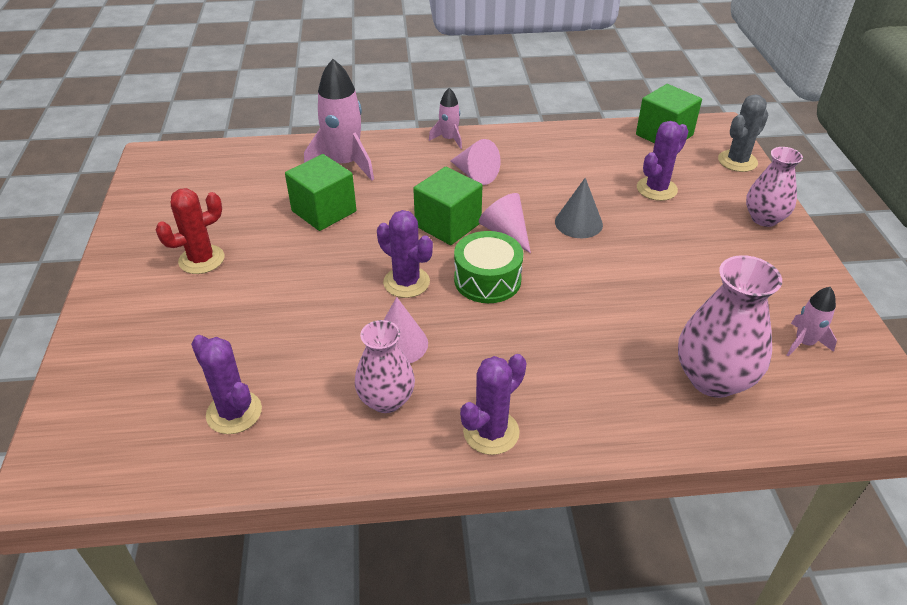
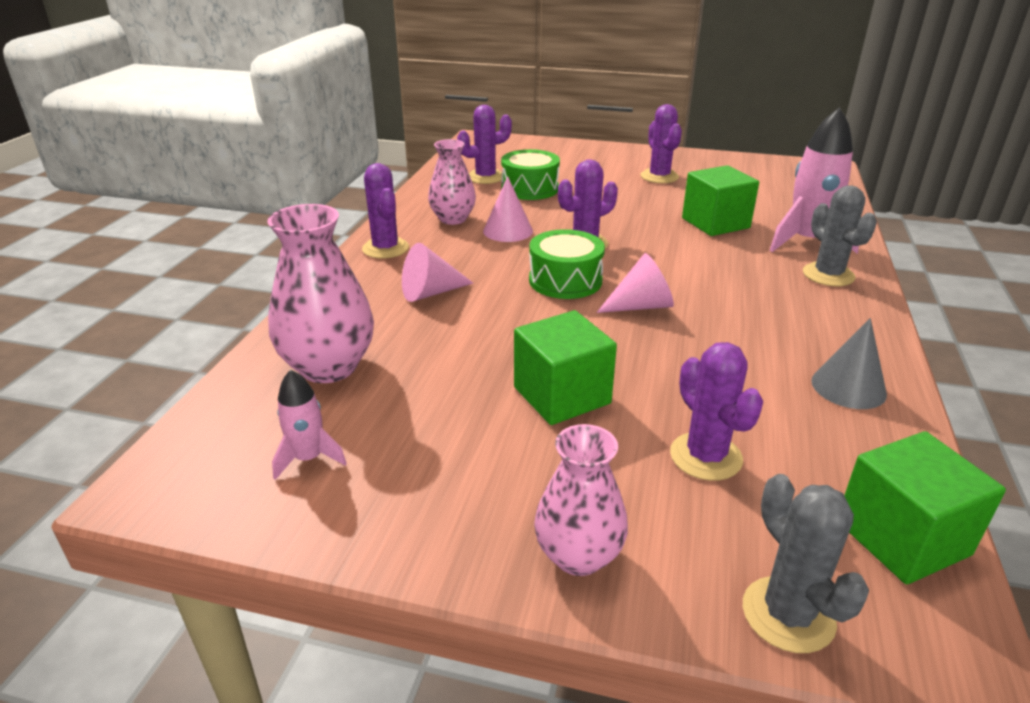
camera: 110 degrees right, 10 degrees down
(201, 259) = (659, 176): red cactus -> purple cactus
(267, 357) = (530, 188): none -> green drum
(403, 154) = (828, 275): none -> grey cactus
(448, 225) = (670, 277): green cube -> green cube (562, 395)
(449, 139) = (868, 309): pink rocket -> none
(475, 174) = (774, 311): pink cone -> pink cone (430, 293)
(578, 223) = (641, 359): grey cone -> grey cone (848, 387)

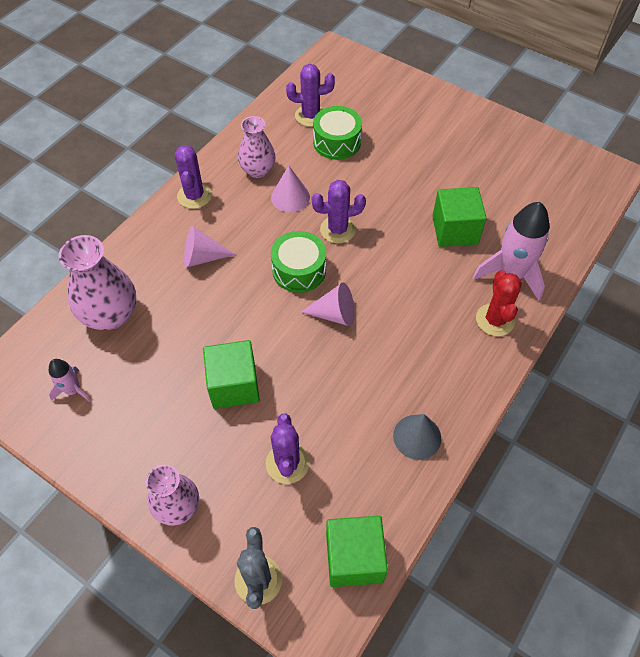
camera: 20 degrees right, 25 degrees up
(659, 176) = (453, 151): purple cactus -> none
(828, 275) = (495, 320): grey cactus -> red cactus

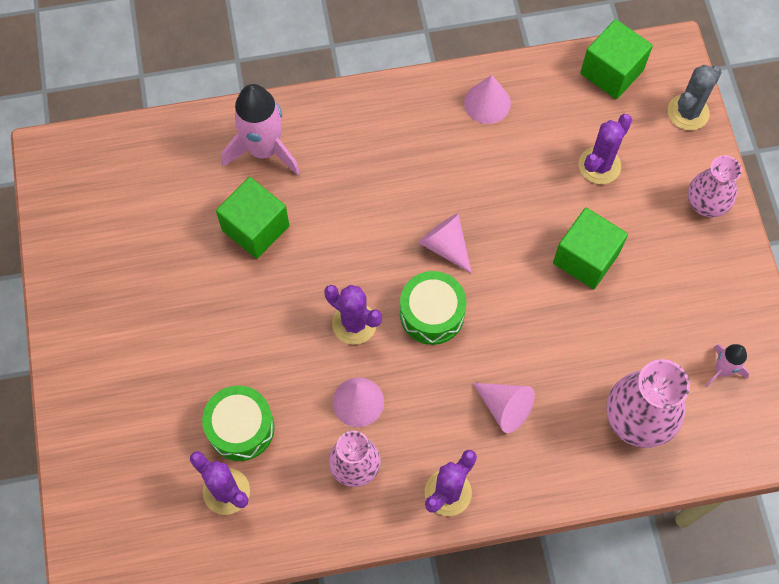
camera: 135 degrees left, 10 degrees up
(417, 436) = (487, 103): grey cone -> pink cone
(495, 320) = (326, 128): red cactus -> none

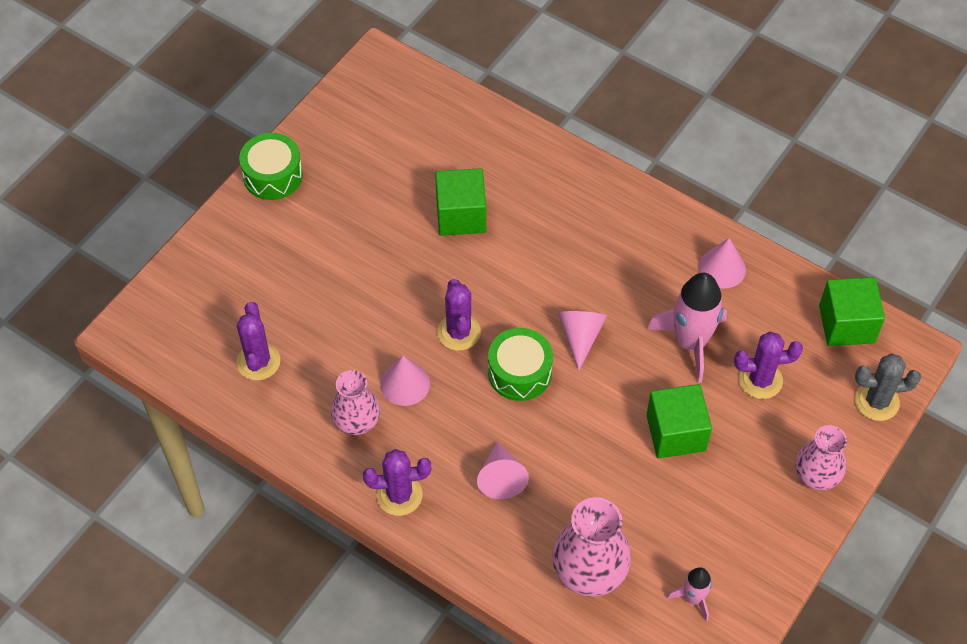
camera: 45 degrees right, 10 degrees down
(241, 428) = (311, 331): green drum -> green drum (273, 175)
(264, 150) = (523, 170): pink rocket -> pink rocket (690, 342)

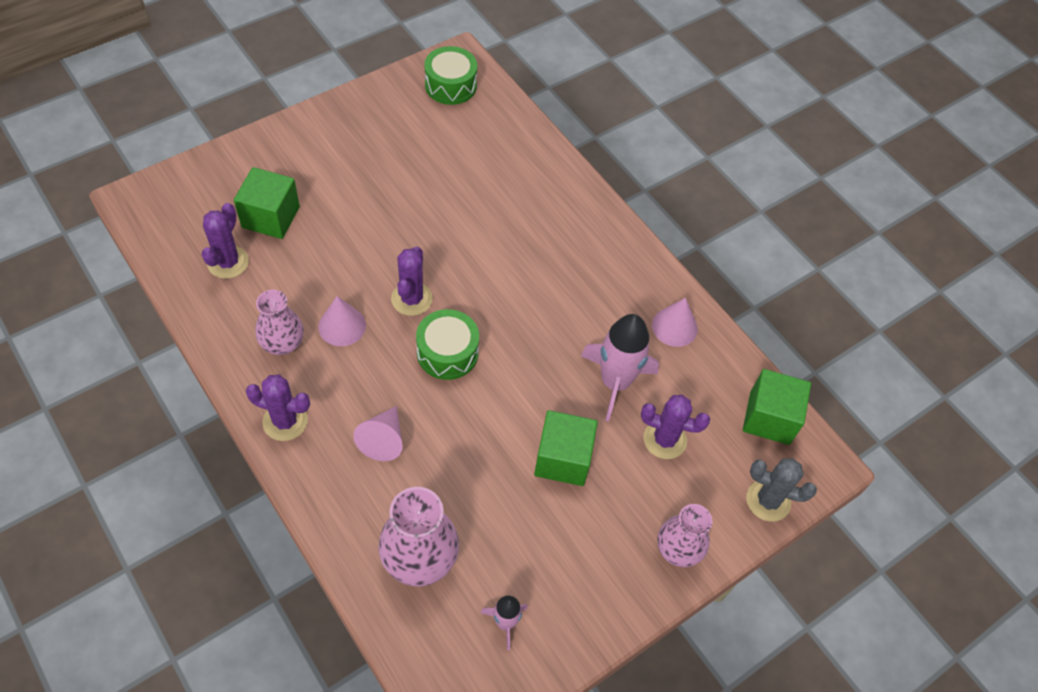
camera: 15 degrees right, 0 degrees up
(273, 175) = (324, 118): green drum -> green drum (450, 85)
(461, 215) = (464, 202): green cube -> green cube (271, 217)
(580, 337) = (517, 341): pink cone -> none

